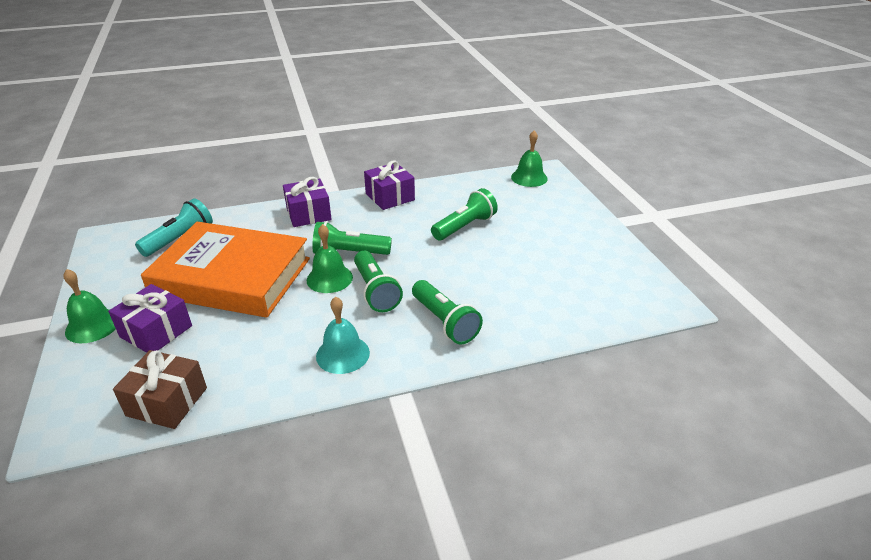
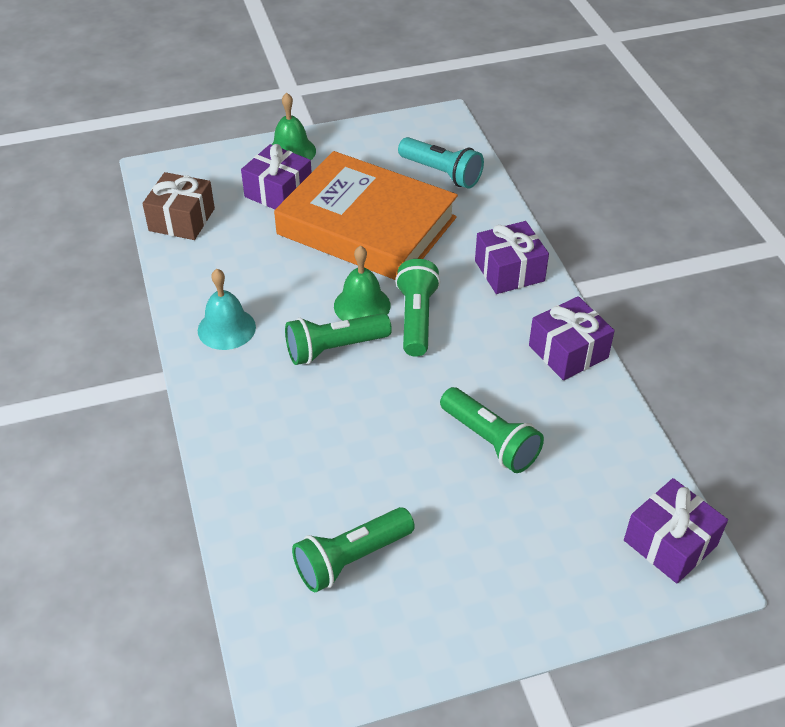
camera: 90 degrees right, 10 degrees up
(232, 277) = (366, 226): orange book -> orange book turned 75 degrees counterclockwise
(444, 322) = (270, 414): green flashlight -> green flashlight (351, 558)
(529, 178) = (670, 543): green bell -> purple gift

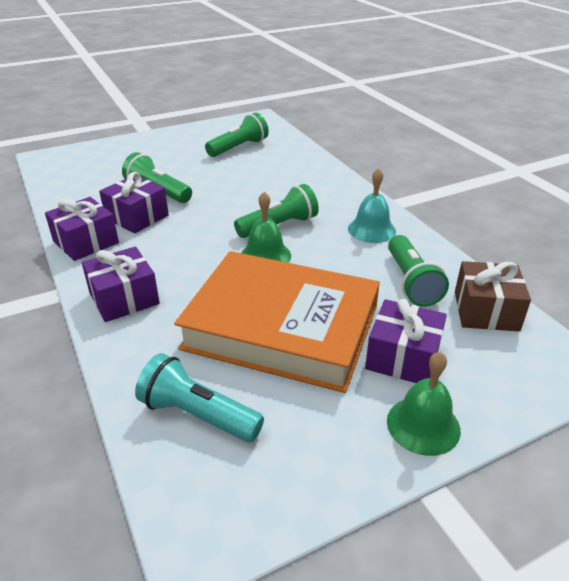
camera: 170 degrees right, 10 degrees down
(416, 318) = (215, 251): green flashlight -> green flashlight (411, 282)
(670, 543) = (57, 165): purple gift -> purple gift (137, 217)

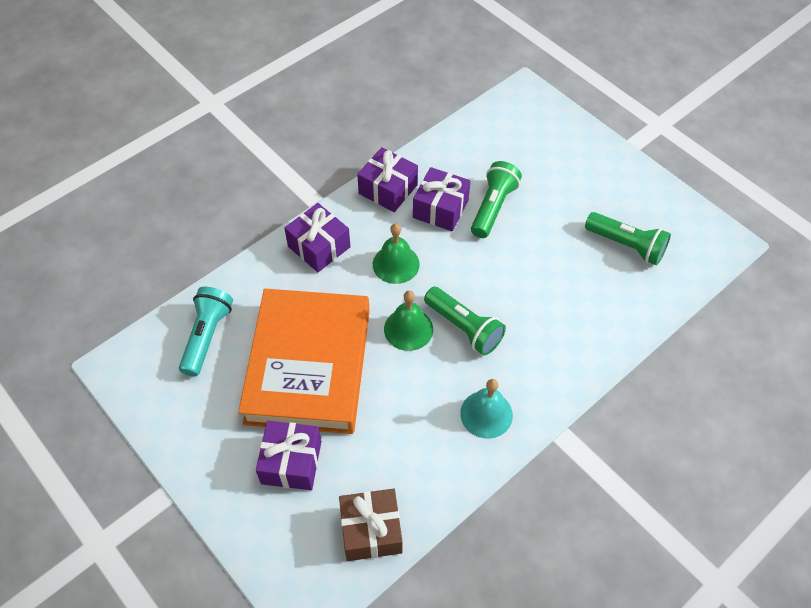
camera: 75 degrees right, 20 degrees up
(411, 282) = (400, 460): green flashlight -> none
(423, 425) = (220, 482): green bell -> green bell (396, 264)

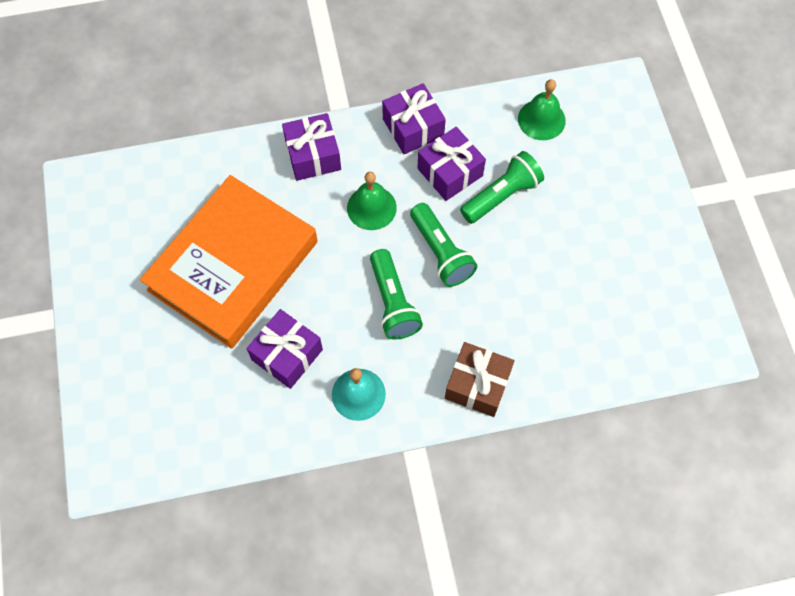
camera: 30 degrees right, 10 degrees up
(207, 336) = (165, 193): turquoise flashlight -> none
(291, 462) = (166, 346): purple gift -> purple gift (287, 354)
(371, 530) = (193, 442): brown gift -> brown gift (477, 385)
(408, 329) = (342, 277): green bell -> green bell (541, 119)
(626, 245) = (607, 301): green flashlight -> green flashlight (441, 252)

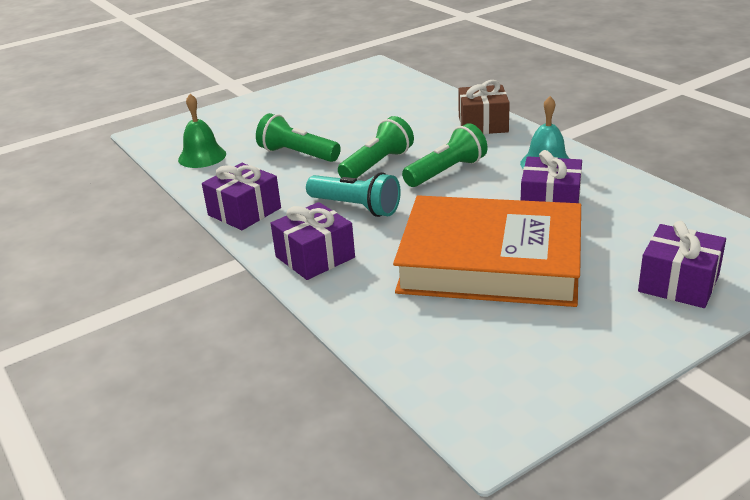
camera: 110 degrees left, 35 degrees down
(371, 207) = (356, 207): green bell -> turquoise flashlight
(450, 172) = (287, 181): purple gift -> purple gift (678, 283)

